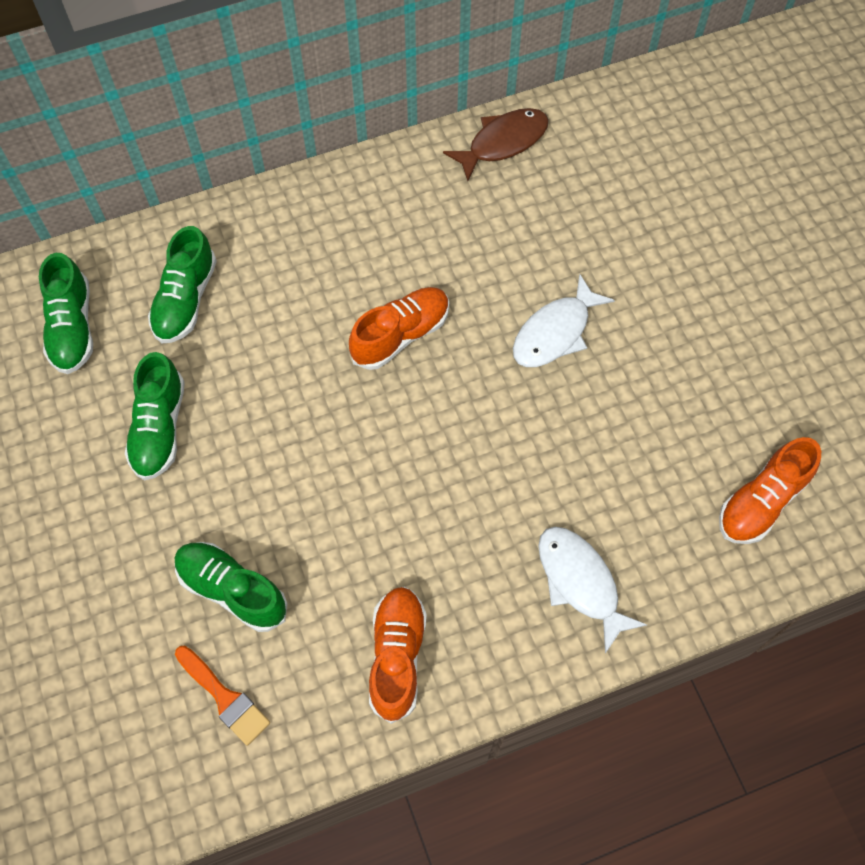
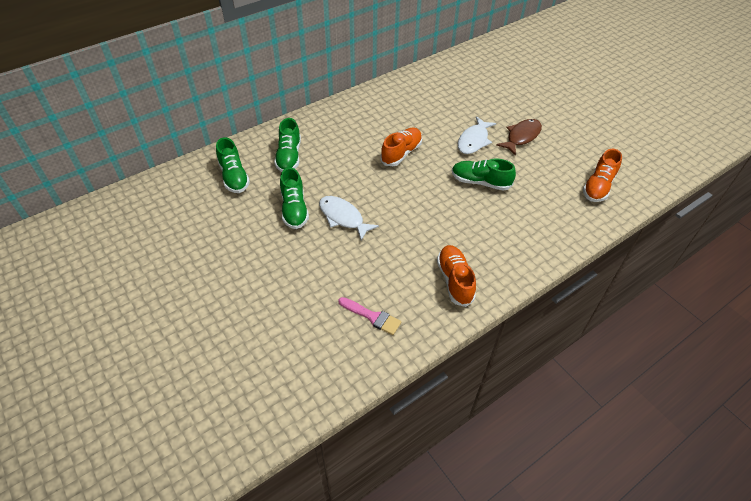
camera: 15 degrees left, 15 degrees down
(224, 698) = (372, 317): orange brush -> pink brush
(232, 590) = (358, 269): green shoe -> green shoe (480, 182)
(503, 143) = (418, 78): brown fish -> brown fish (521, 137)
(580, 582) = (530, 233): white fish -> white fish (343, 217)

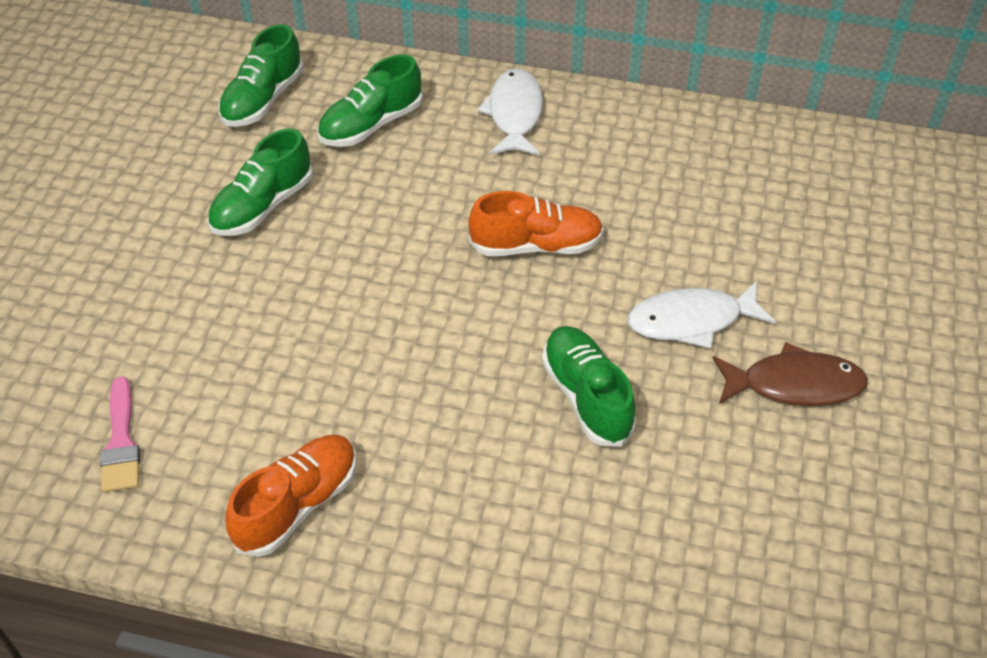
camera: 50 degrees right, 0 degrees up
(343, 217) = (302, 272): white fish -> white fish (514, 114)
(598, 186) = (796, 597): orange shoe -> none

